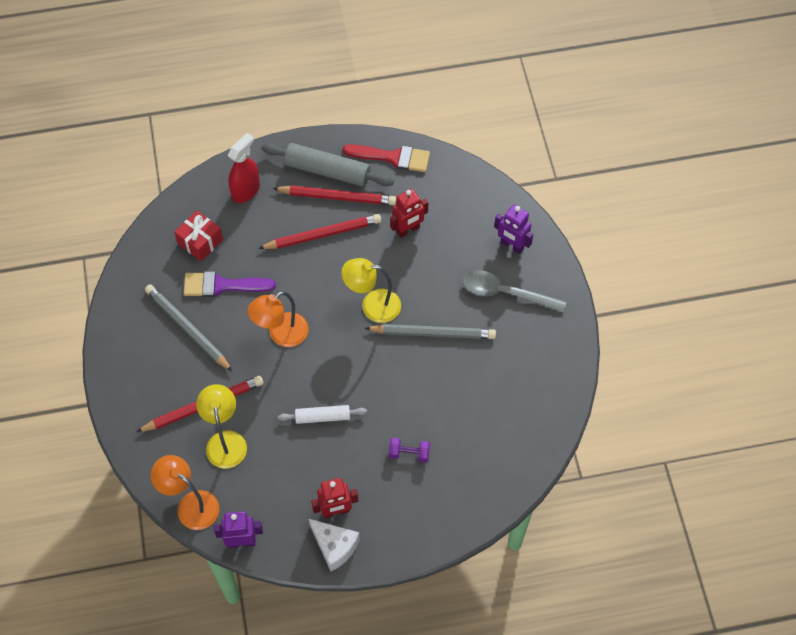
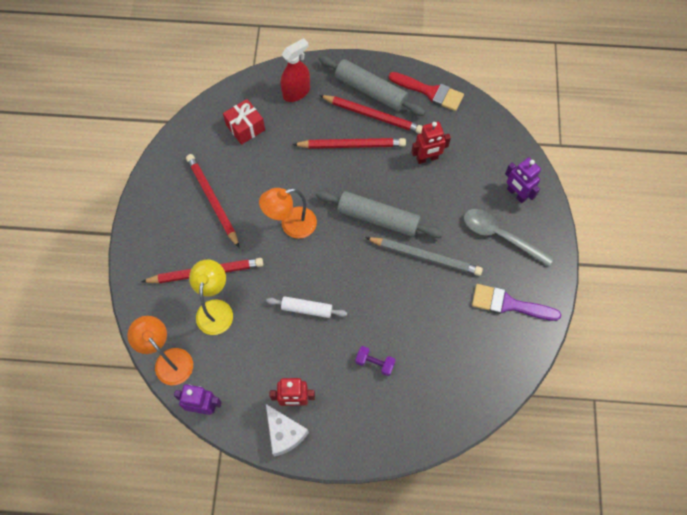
camera: 15 degrees right, 5 degrees up
(187, 328) = (212, 200): grey pencil -> red pencil
(222, 285) = (253, 169): purple brush -> purple brush (509, 304)
(372, 305) = (378, 218): yellow lamp -> grey rolling pin

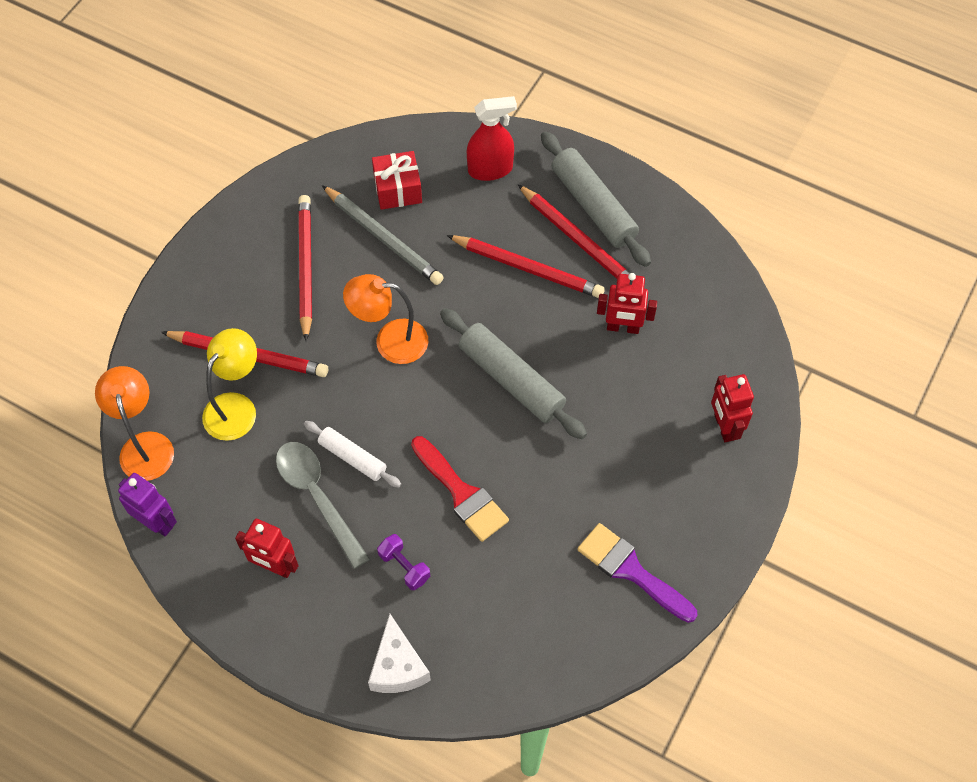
camera: 25 degrees right, 5 degrees down
(284, 433) = (239, 603): white cheese -> white cheese (397, 666)
(425, 257) = (548, 458): grey pencil -> grey pencil (383, 238)
(430, 92) = (676, 239): red brush -> red brush (461, 493)
(500, 236) = (669, 474): grey spoon -> grey spoon (317, 497)
(516, 194) = (724, 427): purple robot -> red robot

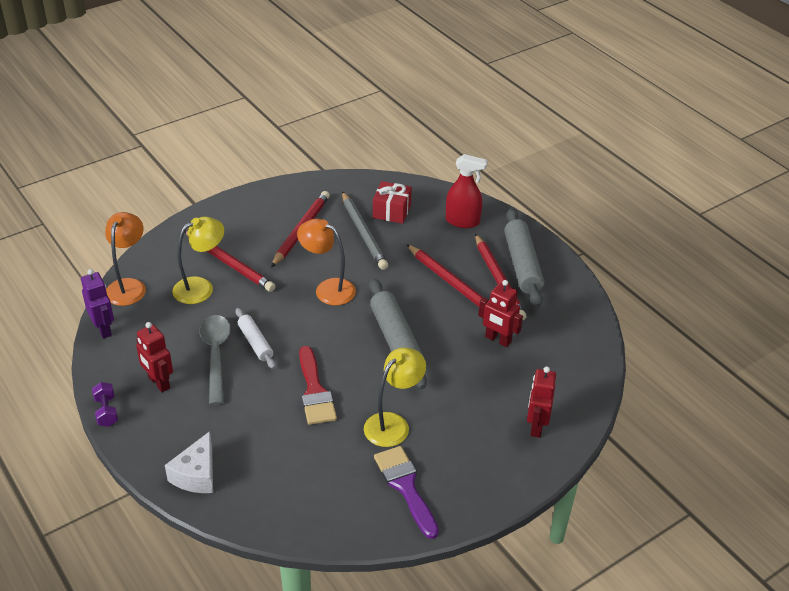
camera: 25 degrees right, 20 degrees down
(404, 567) = (244, 418): purple dumbbell -> purple dumbbell (106, 411)
(572, 496) = (393, 424): none -> yellow lamp

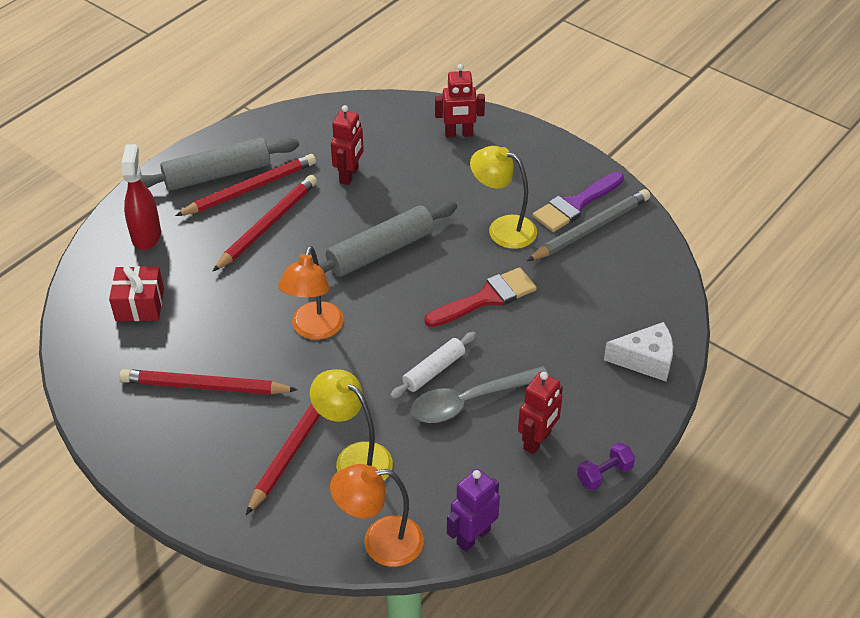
camera: 105 degrees left, 5 degrees up
(363, 233) = (193, 322): grey pencil -> grey pencil (591, 228)

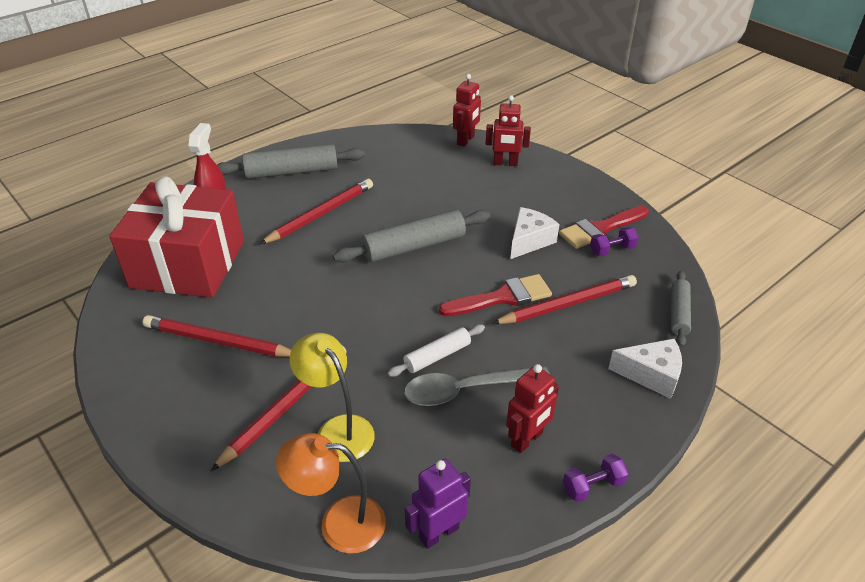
camera: 10 degrees right, 5 degrees down
(139, 304) = (188, 264): red gift -> red gift, size x2.20
(250, 189) = (315, 185): red pencil -> red pencil (568, 304)
(314, 329) = (335, 304): orange lamp -> none
(349, 175) = (403, 184): red robot -> red robot (466, 140)
(502, 229) = (529, 241): yellow lamp -> white cheese
(575, 205) = (600, 229): purple brush -> red brush
(591, 228) = (612, 250): grey pencil -> purple dumbbell
(666, 291) = (678, 313): none -> grey rolling pin

